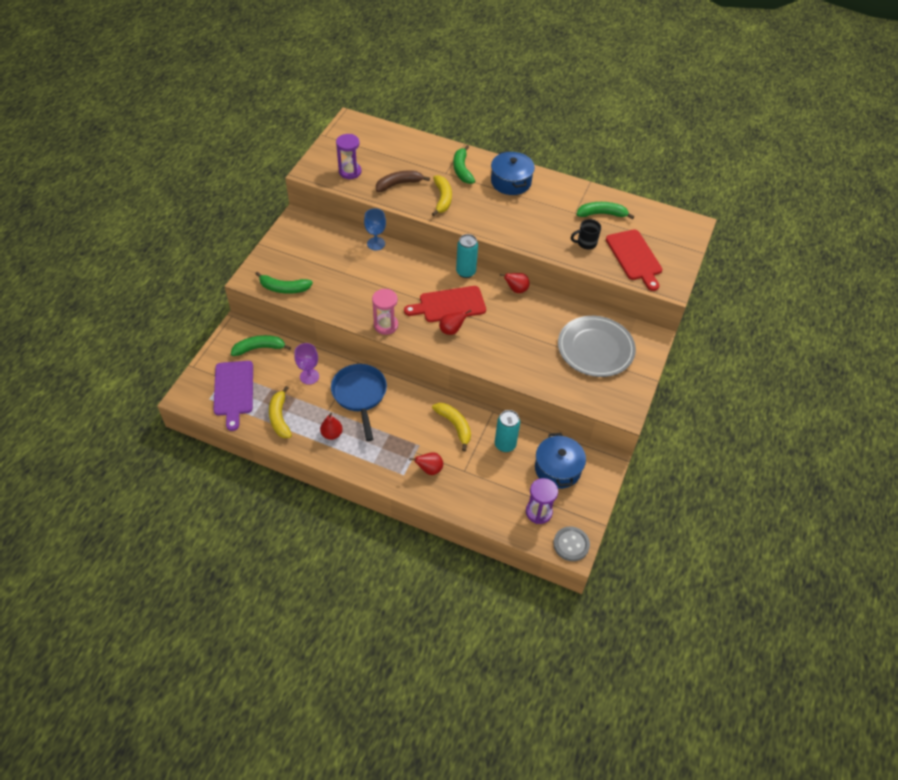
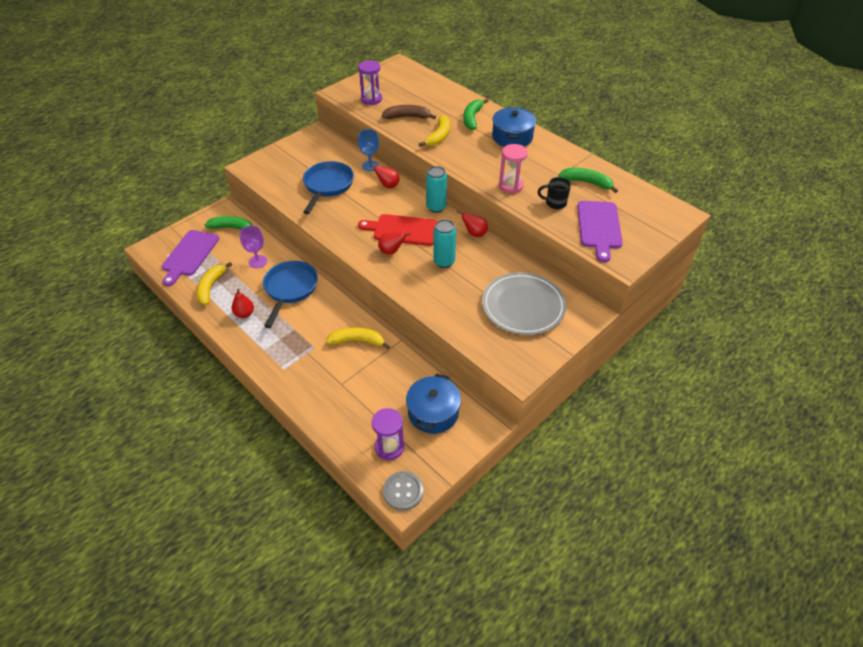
camera: 25 degrees right, 5 degrees down
(284, 288) = (269, 180): green banana -> none
(347, 278) = (327, 186): none -> blue pan
(386, 325) = (335, 231): pink hourglass -> pink hourglass (511, 186)
(429, 469) = (310, 372): red pear -> red pear (388, 185)
(455, 426) = (357, 341): yellow banana -> yellow banana turned 75 degrees counterclockwise
(505, 444) = (394, 373): turquoise can -> turquoise can (444, 262)
(635, 257) = (599, 227): red cutting board -> purple cutting board

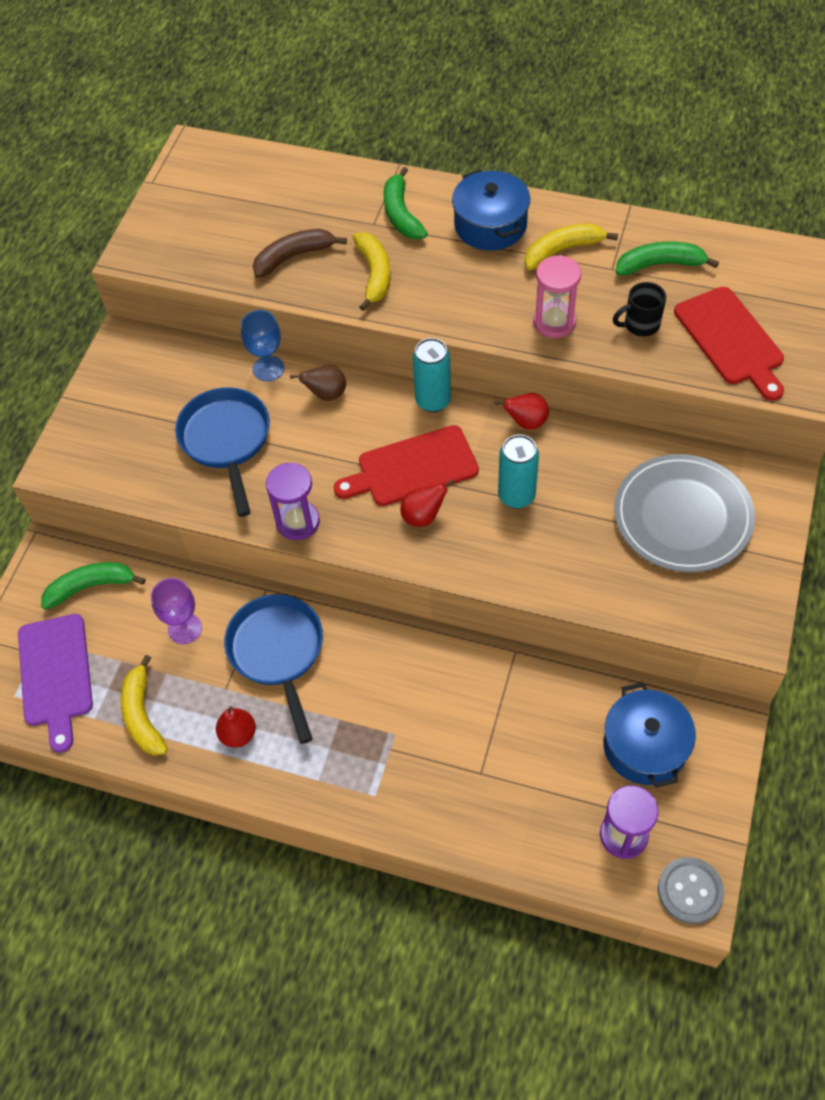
camera: 25 degrees left, 10 degrees up
(357, 341) = (452, 688): yellow banana -> yellow banana (562, 250)
(371, 99) = (204, 245): purple hourglass -> purple hourglass (298, 522)
(388, 185) = (326, 394): red pear -> brown pear
(599, 227) = (731, 340): purple cutting board -> red cutting board

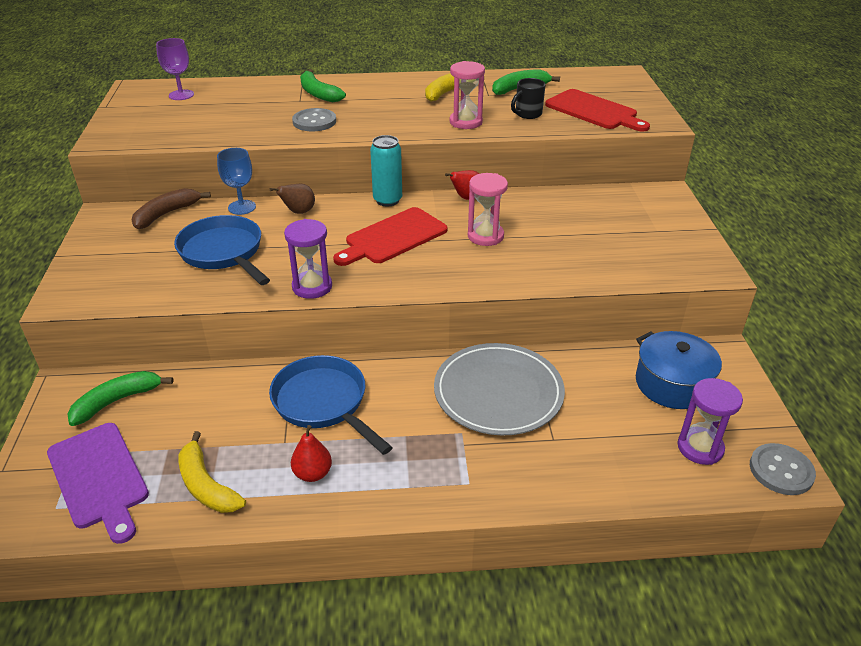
camera: 25 degrees left, 20 degrees down
(185, 629) = (225, 408): purple goblet -> purple goblet (181, 95)
(293, 257) = (244, 123): brown banana -> brown banana (166, 214)
(374, 274) = (314, 121): yellow banana -> grey button
(423, 516) = (418, 262): red pear -> none
(490, 225) = (388, 89): blue pot -> none
(516, 496) = (485, 236): turquoise can -> pink hourglass
(682, 516) = (615, 222): grey plate -> grey plate (498, 392)

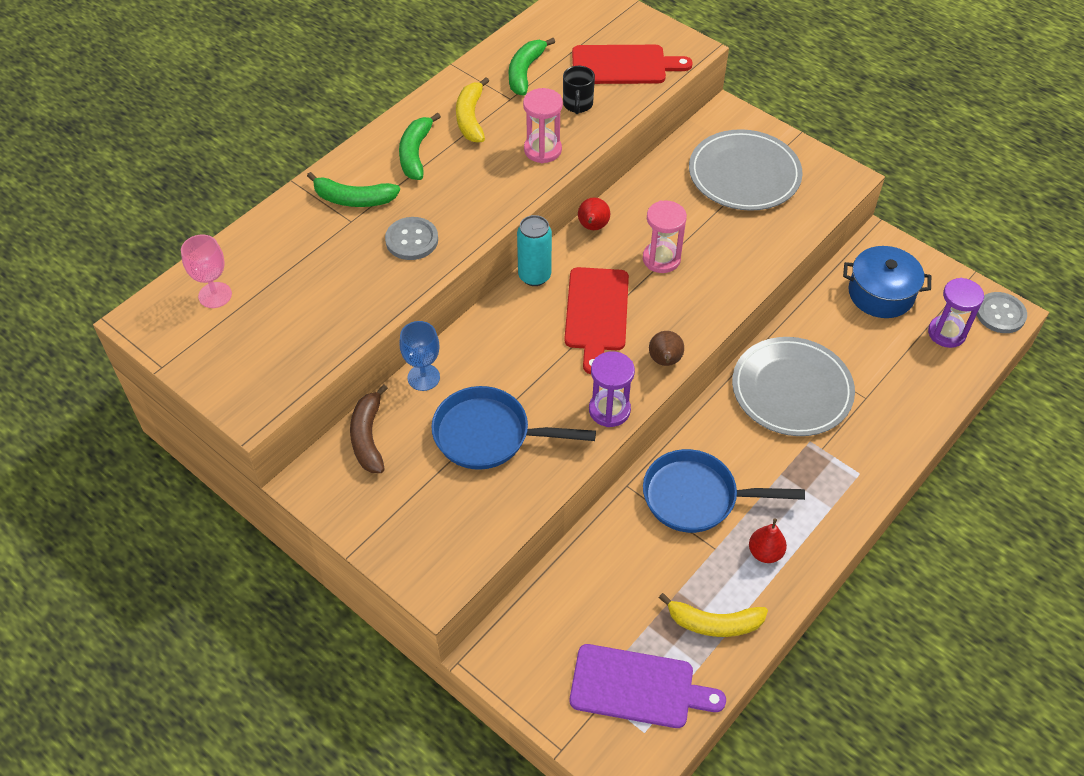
camera: 45 degrees left, 15 degrees up
(117, 401) = (551, 628): green banana -> green banana (415, 153)
(181, 95) = (215, 295): purple goblet -> pink goblet
(298, 212) = (481, 345): brown pear -> brown pear (665, 361)
(627, 227) = (744, 174): none -> grey plate

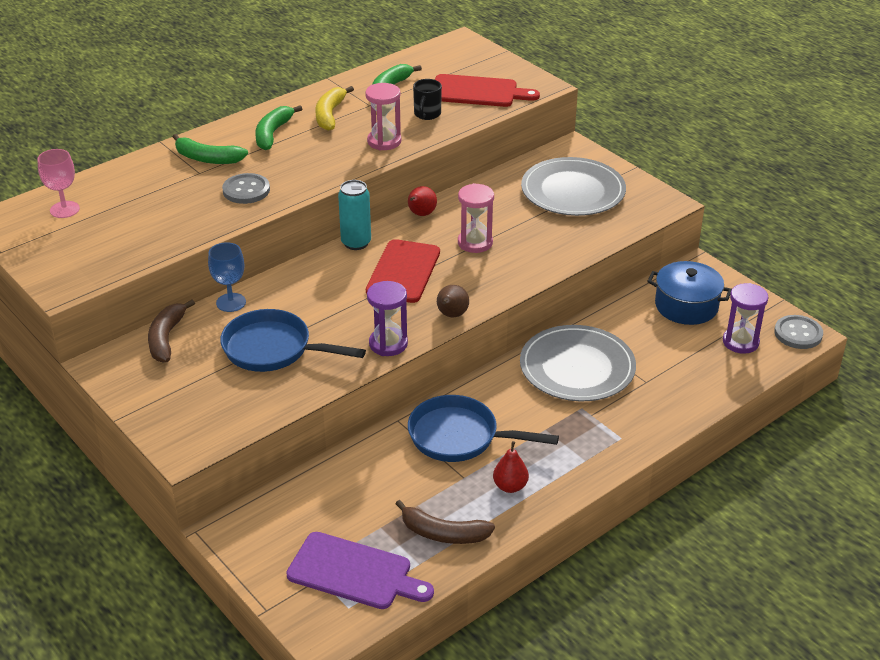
camera: 10 degrees right, 15 degrees down
(714, 623) = (443, 533): yellow banana -> brown banana

